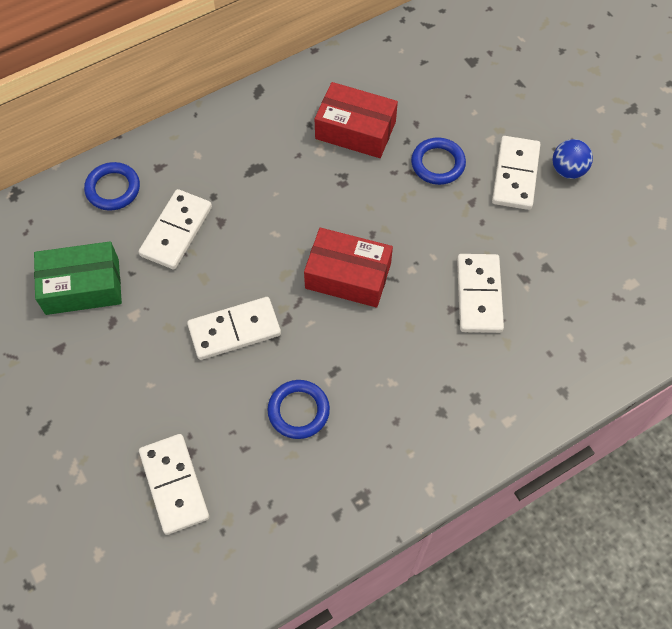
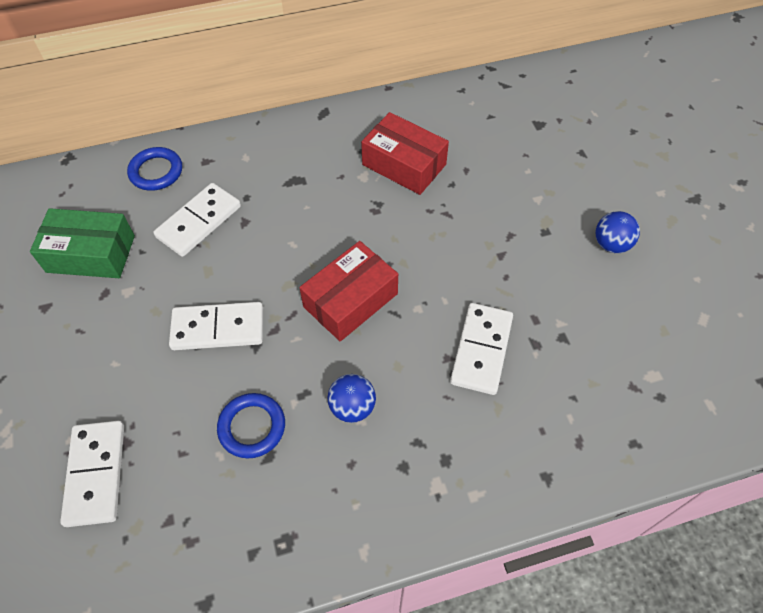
camera: 15 degrees right, 5 degrees down
(348, 276) = (350, 300): red box -> red box turned 75 degrees counterclockwise
(381, 372) = (352, 407): none -> blue ball
(438, 164) = (476, 211): blue ring -> none
(515, 175) = (553, 238): white domino -> none

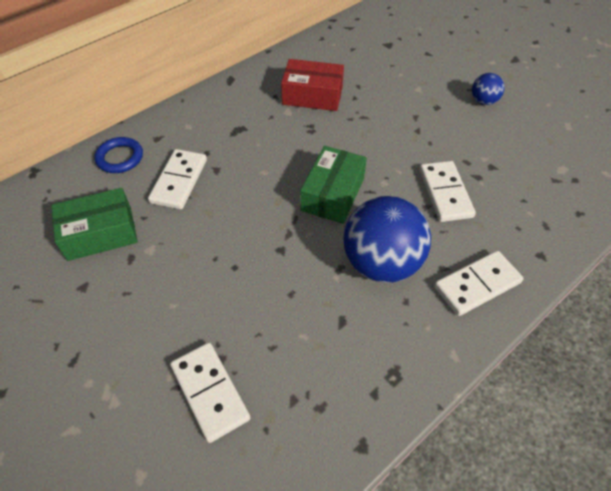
camera: 25 degrees left, 5 degrees down
(218, 328) = (243, 248): white domino -> white domino (477, 284)
(252, 427) = (316, 306): blue ring -> none
(350, 300) = (332, 194): red box -> green box
(352, 407) = (381, 263): blue ball -> blue ball, size x2.11

